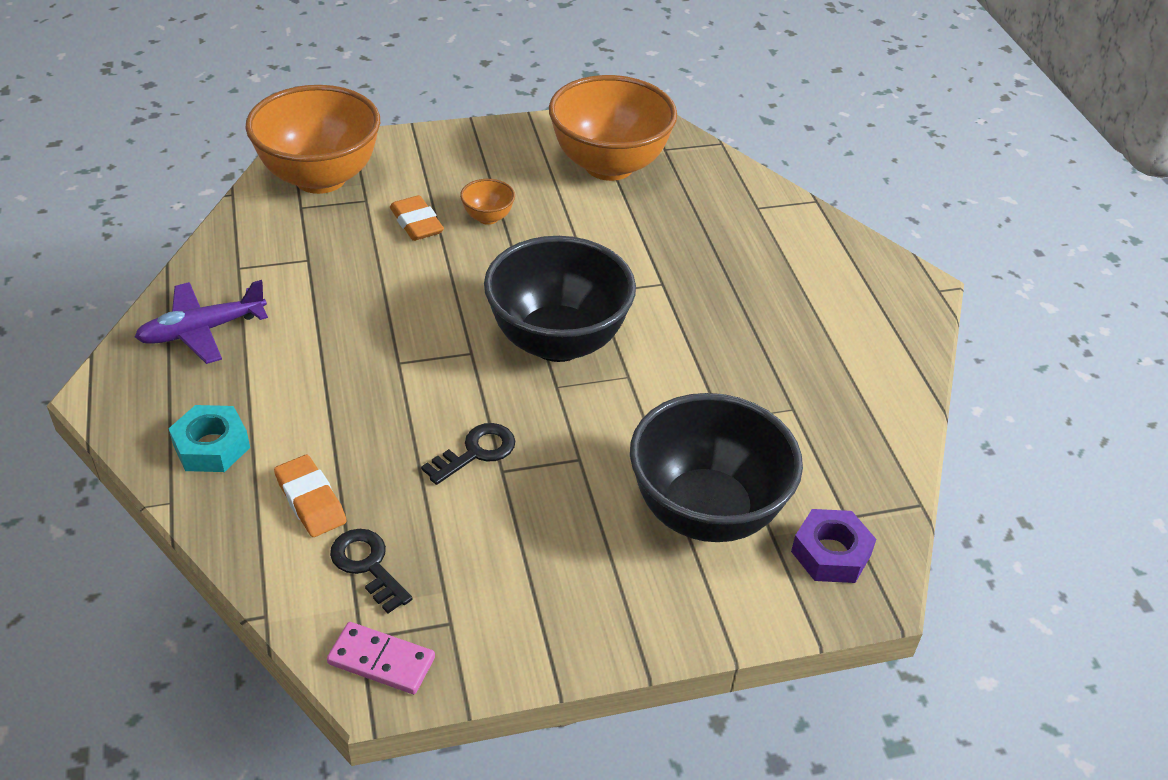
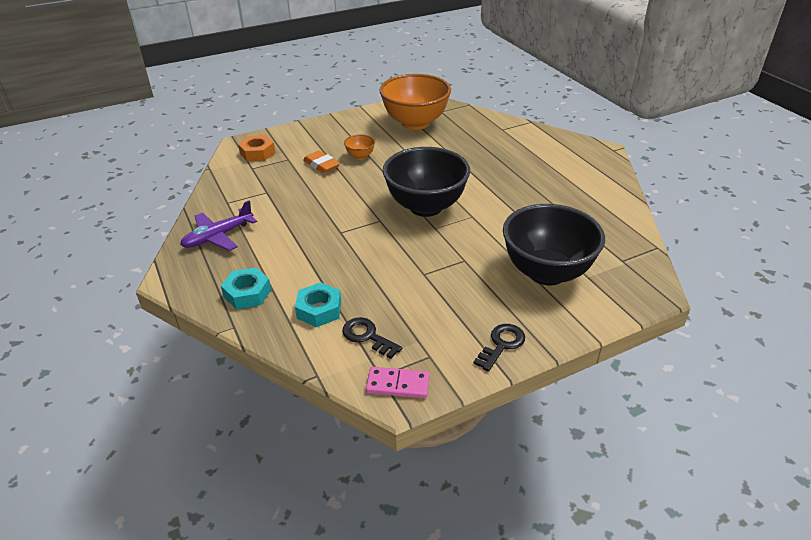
camera: 10 degrees left, 5 degrees down
(311, 500) = (319, 310): orange eraser -> turquoise nut
(320, 178) = (257, 153): orange bowl -> orange nut
(476, 452) = (405, 267): black key -> black key (501, 345)
(831, 553) = (623, 279): purple nut -> none

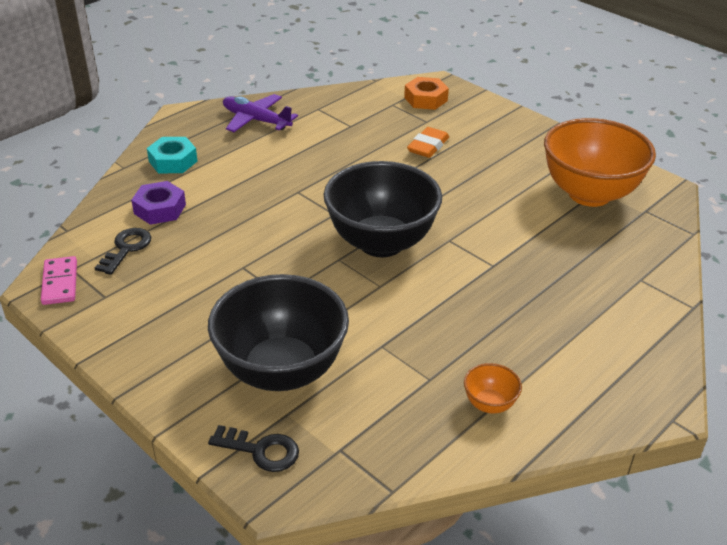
camera: 70 degrees right, 0 degrees up
(319, 310) = (160, 209): turquoise nut -> purple nut
(360, 156) = (467, 169): orange bowl -> orange bowl (489, 404)
(501, 345) = (132, 348): black key -> black key (261, 450)

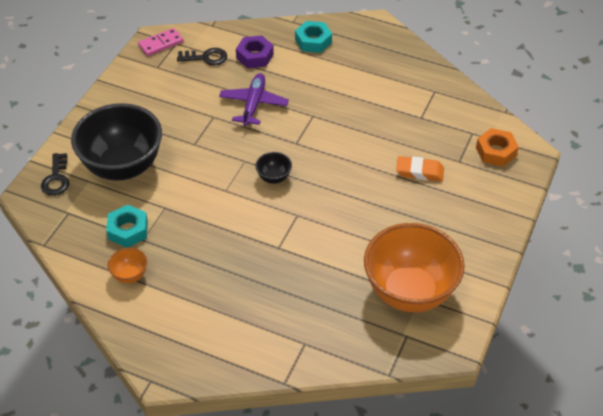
camera: 70 degrees right, 10 degrees up
(256, 120) = (393, 63): purple plane -> purple plane (253, 104)
(381, 243) = (274, 178): black bowl -> black bowl, size x0.41
(406, 390) = (128, 230): none -> turquoise nut

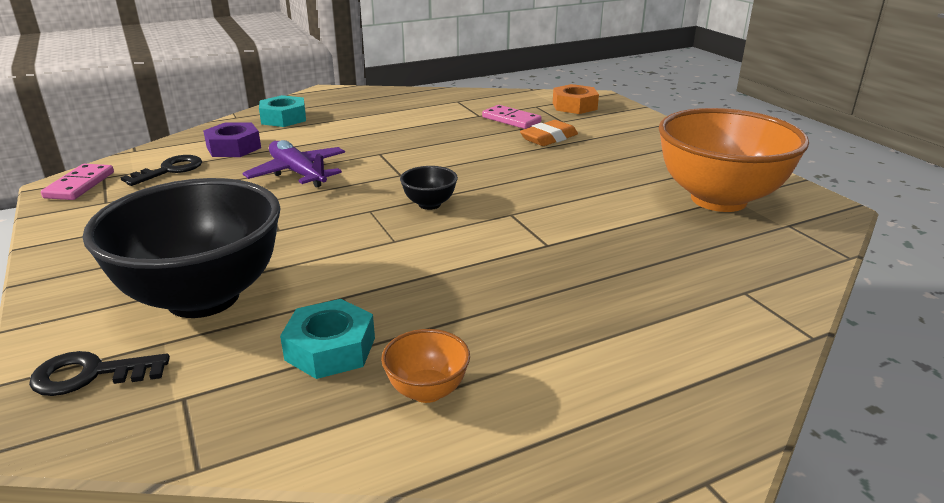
camera: 50 degrees left, 20 degrees down
(56, 178) = (90, 374): black key -> black key turned 135 degrees clockwise
(431, 136) = (511, 120): none -> pink domino

